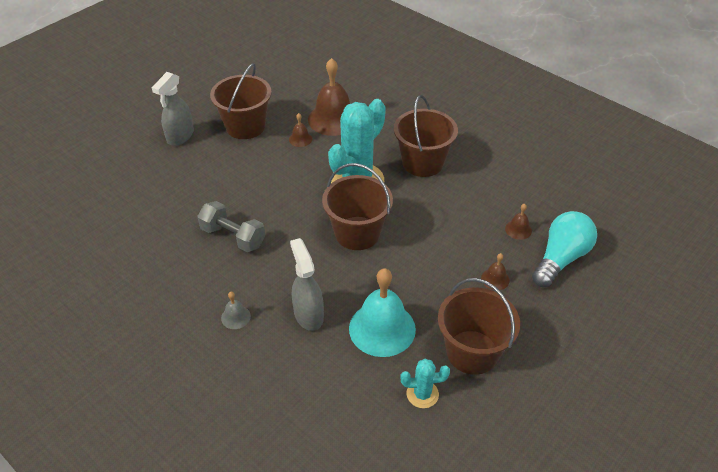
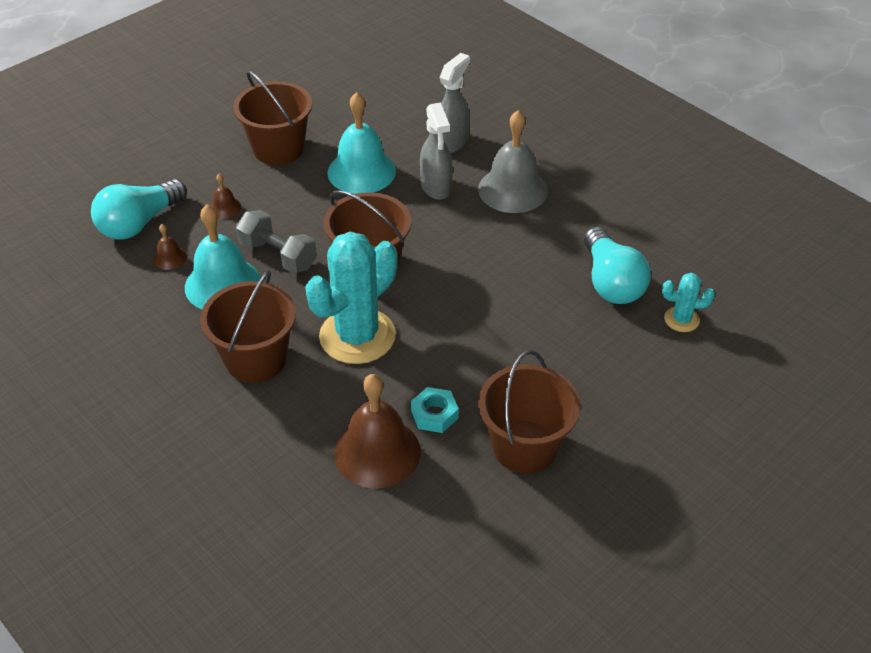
camera: 175 degrees left, 0 degrees up
(166, 232) = (611, 282): none -> turquoise light bulb
(180, 136) = (629, 433): grey spray bottle -> grey spray bottle (451, 142)
(233, 237) = (524, 271): grey dumbbell -> grey dumbbell (278, 255)
(235, 317) = (512, 189): grey bell -> grey bell, size x2.24
(300, 139) = (434, 414): brown bell -> turquoise nut
(422, 394) = (336, 123): turquoise cactus -> turquoise cactus (681, 319)
(467, 211) = (222, 284): none -> turquoise bell

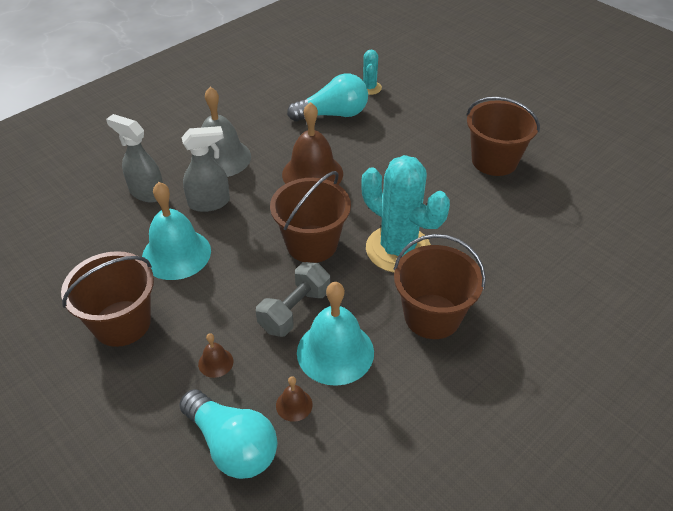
camera: 90 degrees left, 0 degrees up
(377, 452) = (517, 234): brown bell -> brown bell (312, 173)
(434, 414) = (474, 204): turquoise nut -> none

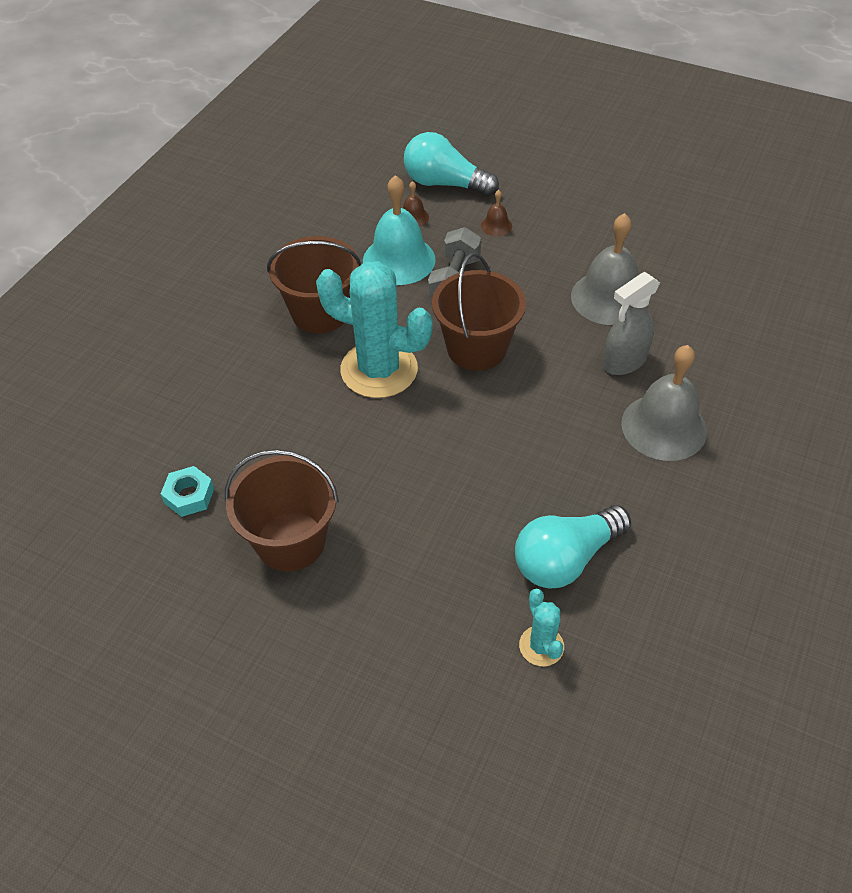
camera: 160 degrees right, 5 degrees up
(122, 323) = (600, 230): brown bucket -> none
(146, 193) = (706, 352): grey spray bottle -> none
(176, 254) = (608, 298): turquoise bell -> grey bell
(312, 173) = (531, 439): brown bell -> none
(561, 202) = (189, 495): none -> turquoise nut

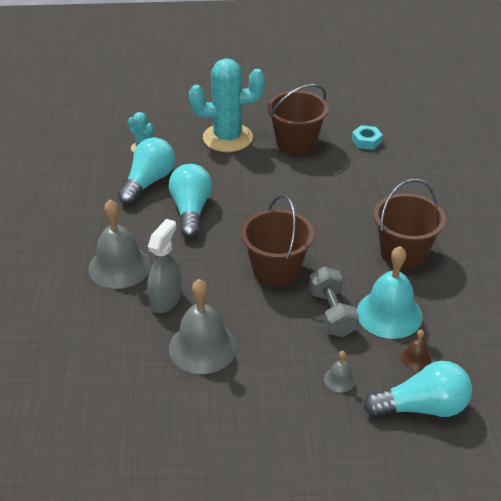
camera: 150 degrees right, 10 degrees down
(379, 370) = (328, 233): turquoise cactus -> turquoise cactus (227, 138)
(496, 226) = (339, 379): brown bell -> grey bell
(529, 476) = (191, 211): none -> turquoise light bulb

